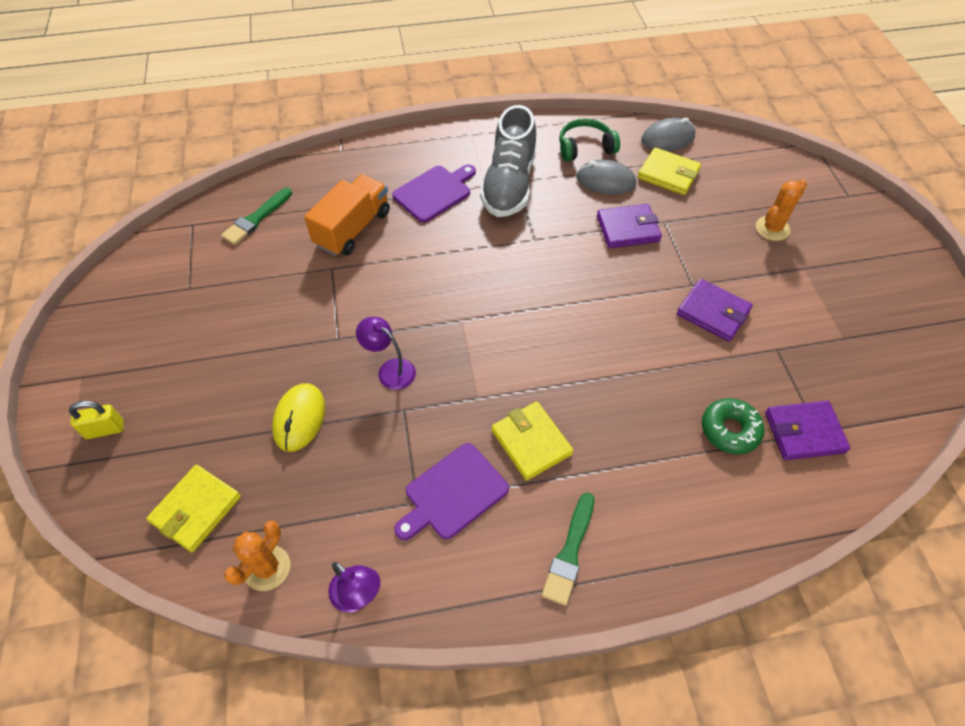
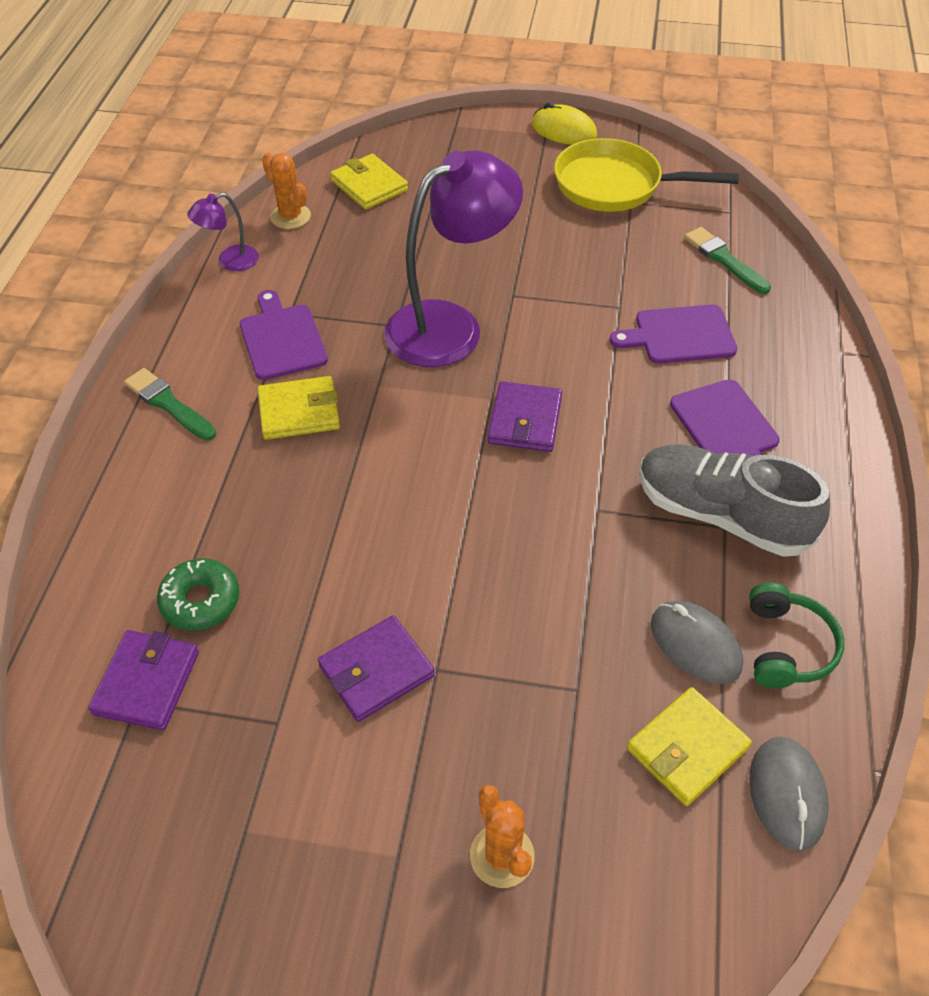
camera: 110 degrees right, 5 degrees down
(105, 429) = (479, 144): yellow padlock -> none
(165, 304) = (615, 185): none -> yellow pan
(299, 418) = (426, 254): yellow mouse -> yellow mouse (563, 130)
(353, 229) = (680, 335): orange truck -> purple cutting board
(390, 370) = (450, 325): purple lamp -> purple lamp, size x2.24
(605, 181) = (695, 644): grey mouse -> grey mouse turned 75 degrees counterclockwise
(628, 229) = (578, 631): purple wallet -> purple wallet (525, 420)

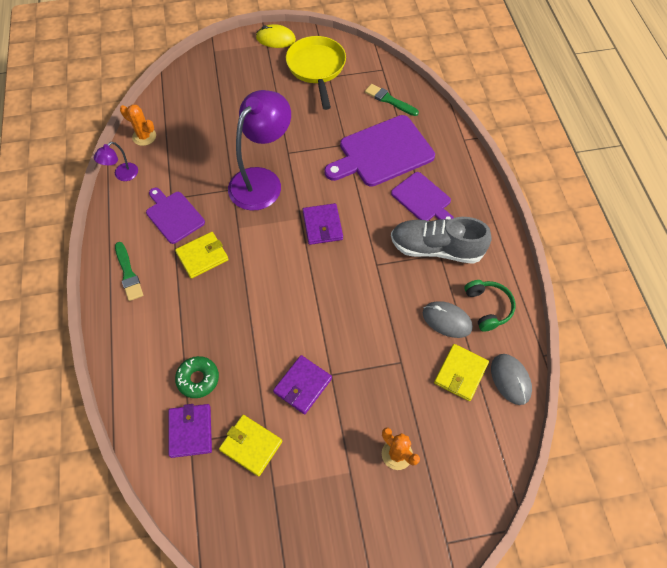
camera: 20 degrees left, 10 degrees up
(168, 404) = (128, 273): green brush -> green brush turned 135 degrees counterclockwise
(369, 185) = (181, 104): yellow wallet -> yellow wallet (251, 446)
(615, 185) = (316, 68): yellow pan -> yellow pan turned 90 degrees clockwise
(680, 335) = (382, 152): purple cutting board -> purple cutting board, size x1.67

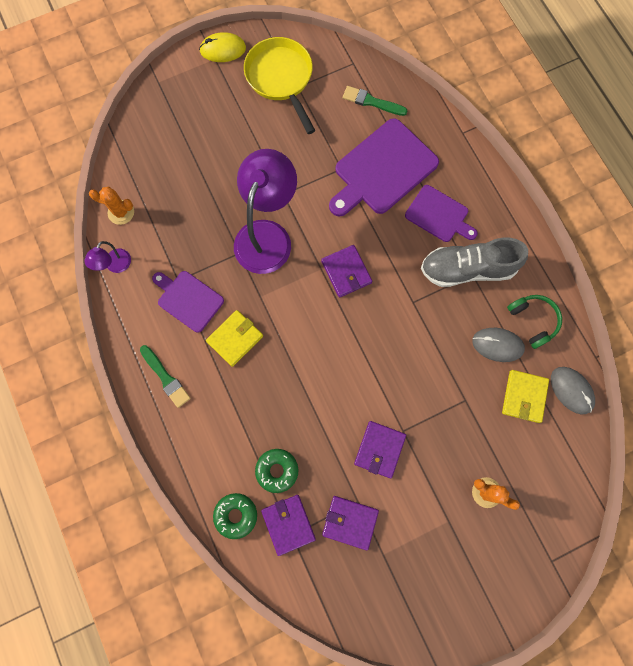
camera: 15 degrees left, 15 degrees up
(144, 409) = (236, 515): none -> green donut
(251, 446) = (350, 522): yellow wallet -> purple wallet

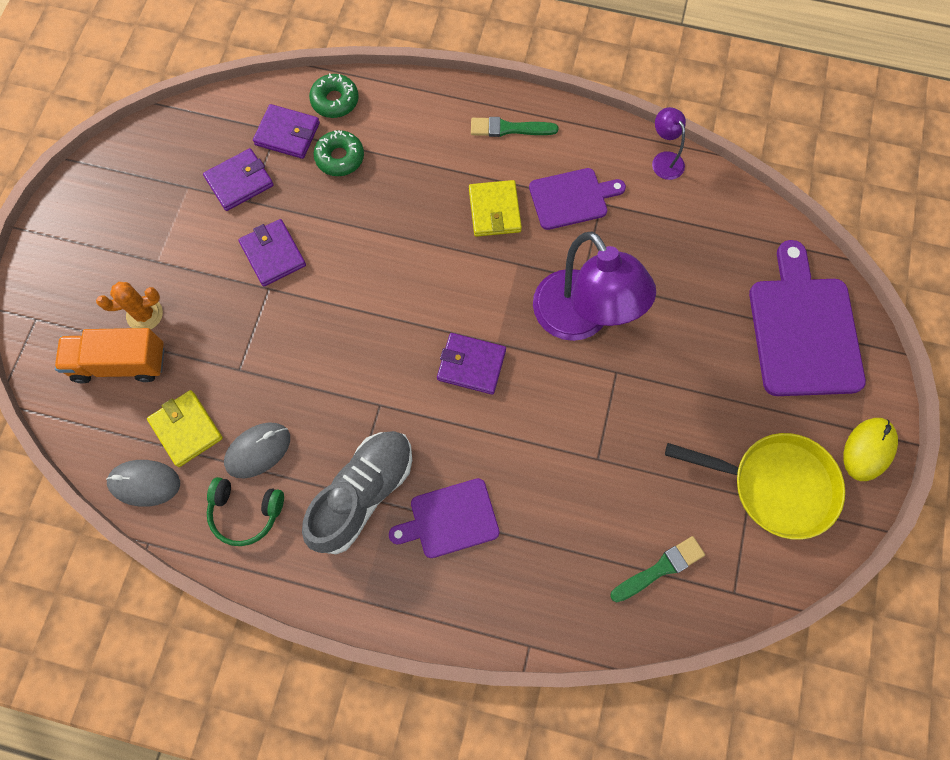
camera: 130 degrees right, 5 degrees down
(121, 212) = (723, 202): orange cactus -> none
(382, 169) = (559, 504): purple cutting board -> purple cutting board (803, 330)
(526, 475) = (120, 363): none -> orange truck

